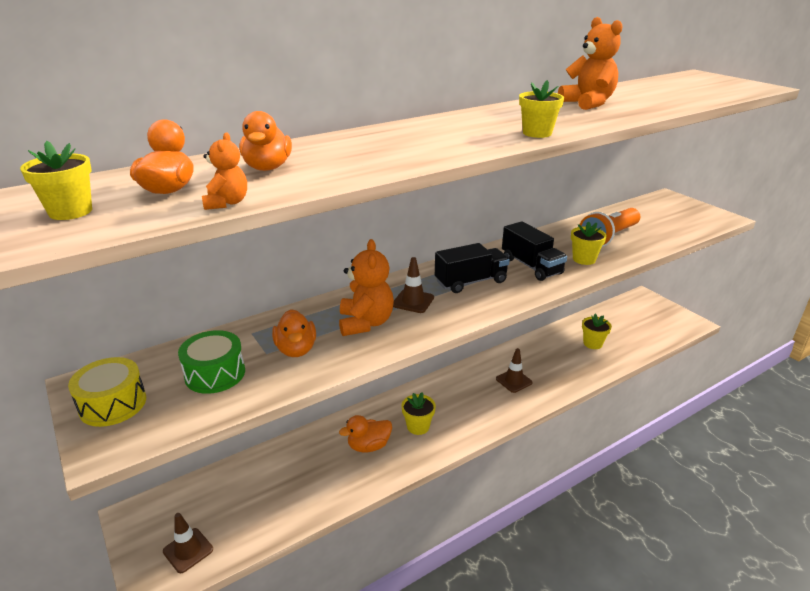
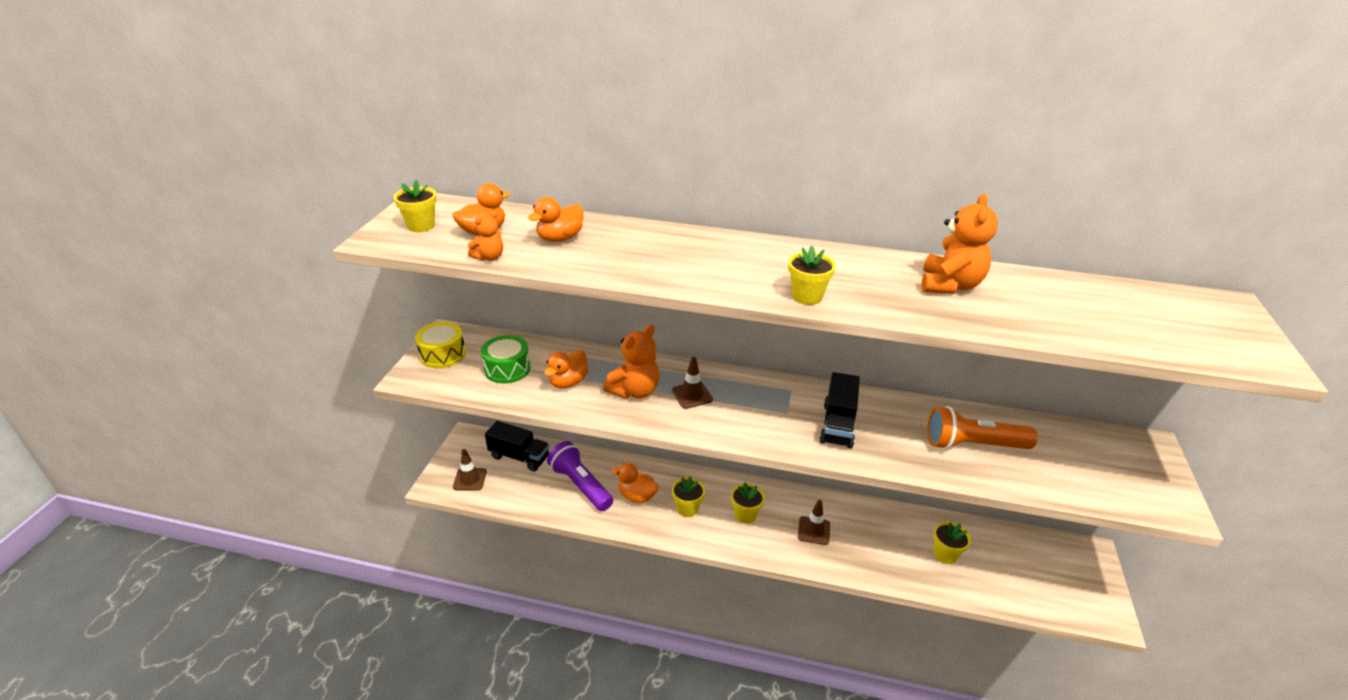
camera: 45 degrees right, 5 degrees up
(310, 473) = (580, 485): none -> purple flashlight
(471, 282) = (761, 407): black truck -> black truck (519, 457)
(584, 259) = (901, 449): yellow flower pot -> yellow flower pot (745, 515)

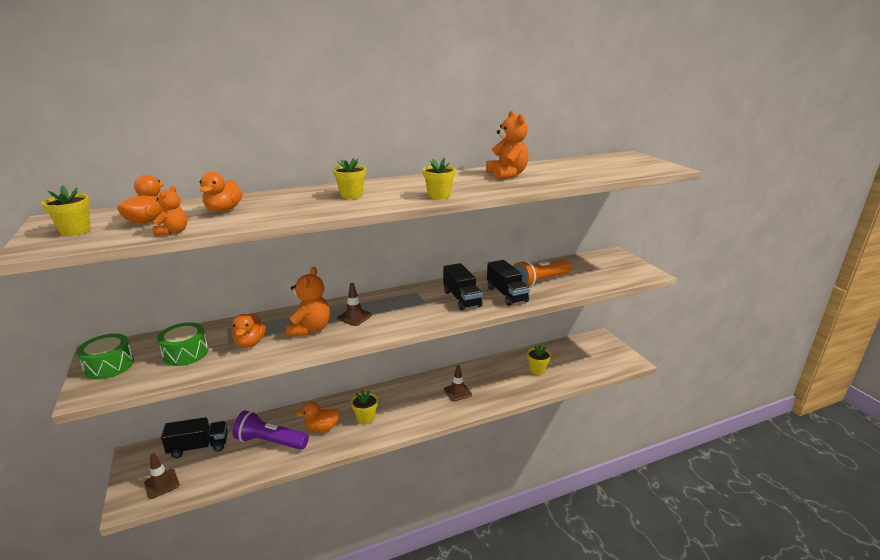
camera: 35 degrees left, 10 degrees down
(443, 354) = (109, 366): yellow drum -> green drum
(745, 515) = (408, 403): yellow flower pot -> yellow flower pot (351, 195)
(904, 445) = (506, 294): none -> black truck

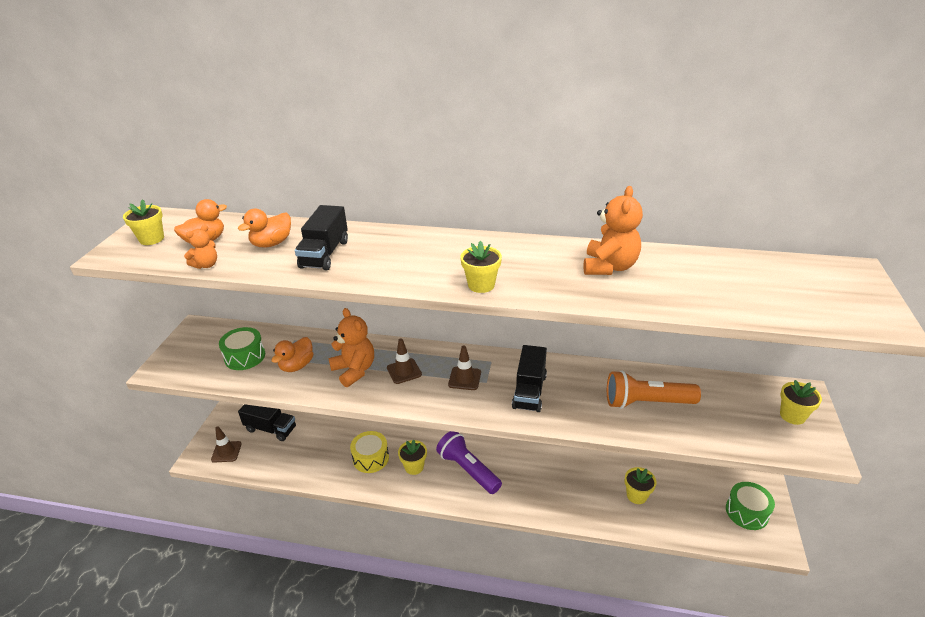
camera: 35 degrees right, 10 degrees up
(109, 366) = (190, 347): green drum -> green drum (746, 512)
(270, 441) = (322, 451): purple flashlight -> purple flashlight (468, 469)
(310, 329) = (354, 370): orange teddy bear -> orange teddy bear turned 75 degrees counterclockwise
(322, 428) = (371, 458): orange duck -> yellow drum
(351, 195) = (398, 254): yellow flower pot -> yellow flower pot (792, 415)
(457, 392) = (523, 480): brown traffic cone -> brown traffic cone (464, 378)
(506, 294) = (586, 406): black truck -> black truck (325, 254)

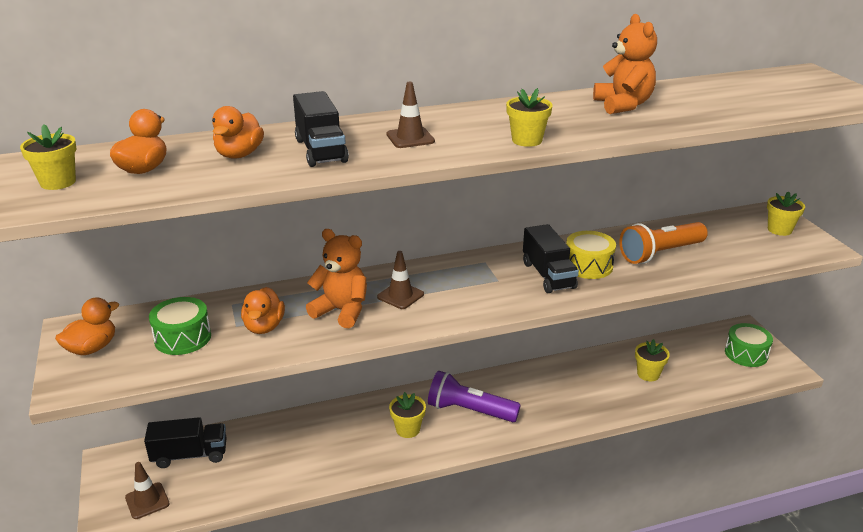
camera: 30 degrees left, 5 degrees down
(193, 346) = (92, 348): none -> orange duck
(206, 265) = (181, 189): orange teddy bear -> none
(371, 458) = (349, 439): yellow drum -> yellow drum (588, 266)
(464, 378) = (473, 283): brown traffic cone -> brown traffic cone (410, 138)

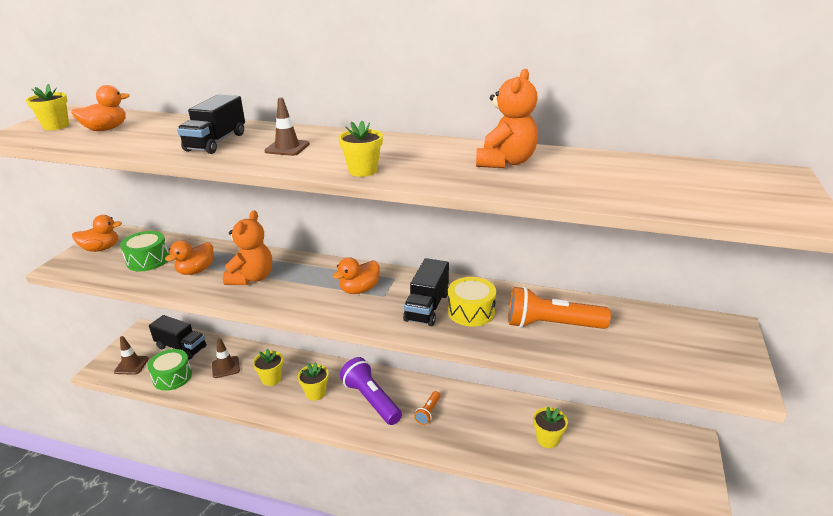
camera: 35 degrees right, 0 degrees up
(239, 155) = (168, 133): orange duck -> orange duck (359, 289)
(342, 311) = (252, 278): orange teddy bear -> orange teddy bear turned 45 degrees clockwise
(400, 296) = (302, 281): brown traffic cone -> brown traffic cone (225, 367)
(533, 397) = (428, 412): none -> orange flashlight
(746, 354) = (669, 466): green drum -> green drum (172, 377)
(779, 230) = (714, 347): yellow flower pot -> yellow flower pot (271, 379)

